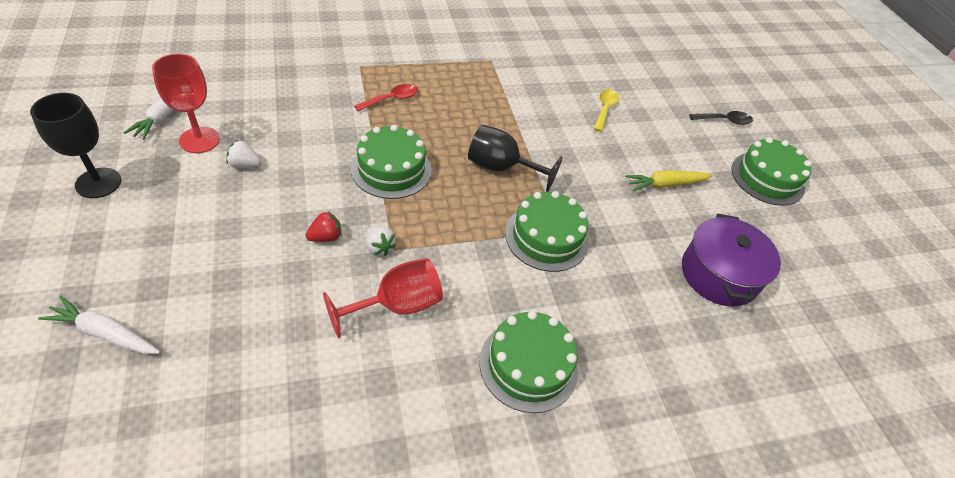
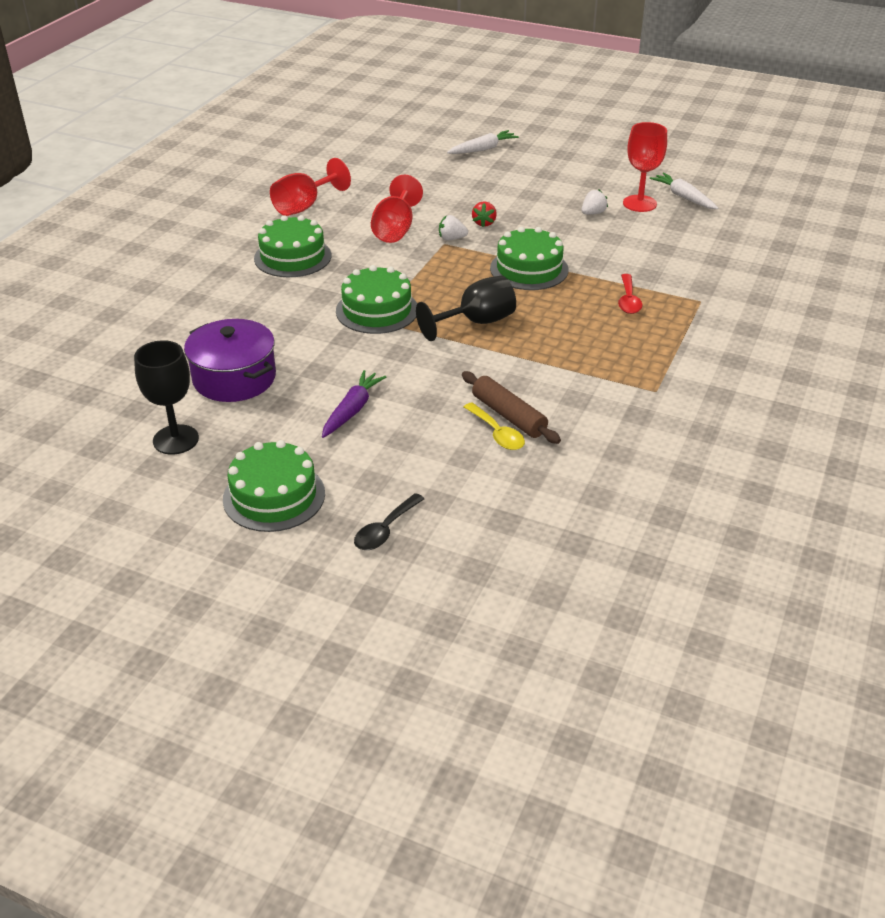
camera: 135 degrees right, 10 degrees down
(98, 183) = (619, 165): black goblet -> black goblet (176, 440)
(411, 441) = (304, 206): none -> red goblet
(584, 111) = (508, 416): none -> brown rolling pin
(665, 185) = (352, 410): yellow carrot -> purple carrot

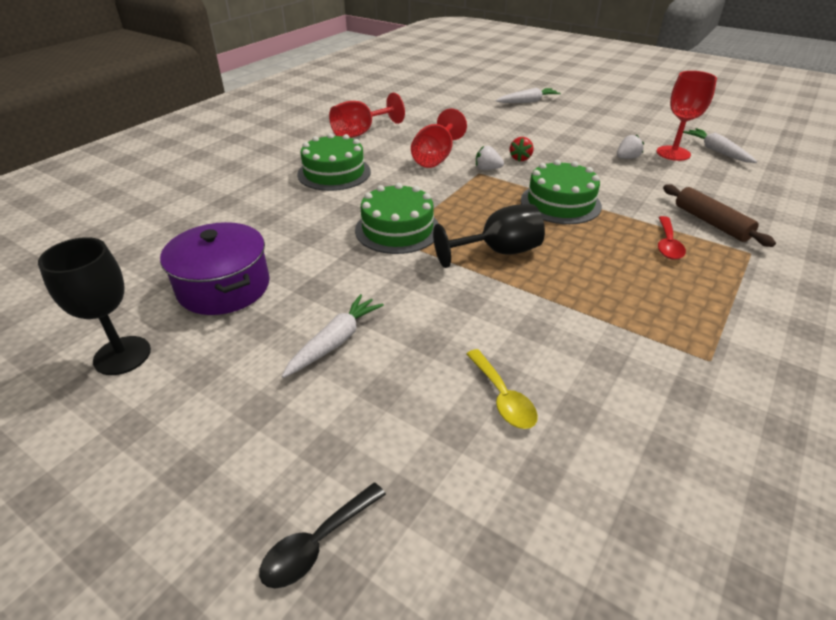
camera: 10 degrees right, 0 degrees up
(274, 496) = (193, 456): green cake -> none
(352, 410) = (335, 341): purple carrot -> white carrot
(508, 416) = (520, 373): brown rolling pin -> brown rolling pin (711, 223)

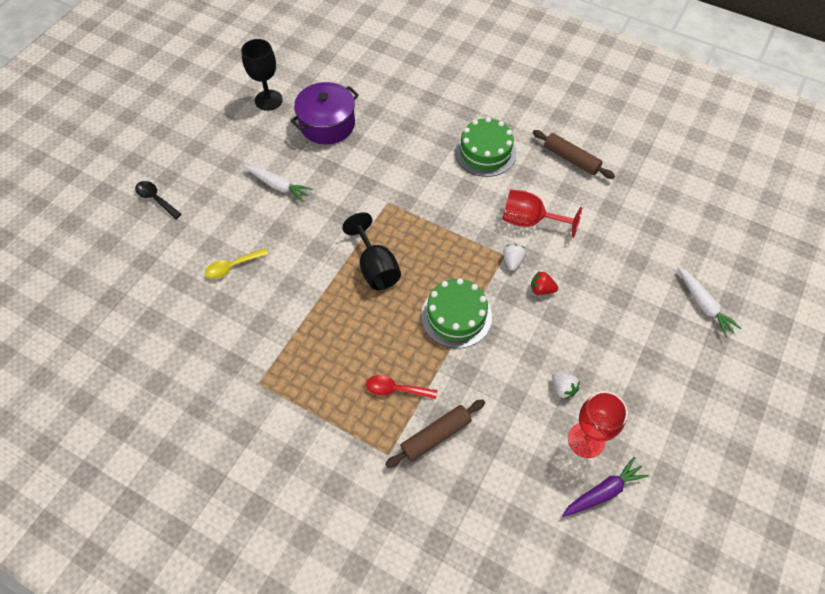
camera: 85 degrees right, 20 degrees up
(361, 133) = (571, 159): red goblet -> brown rolling pin
(397, 229) = (401, 203): green cake -> none
(716, 151) = (603, 491): white carrot -> purple carrot

